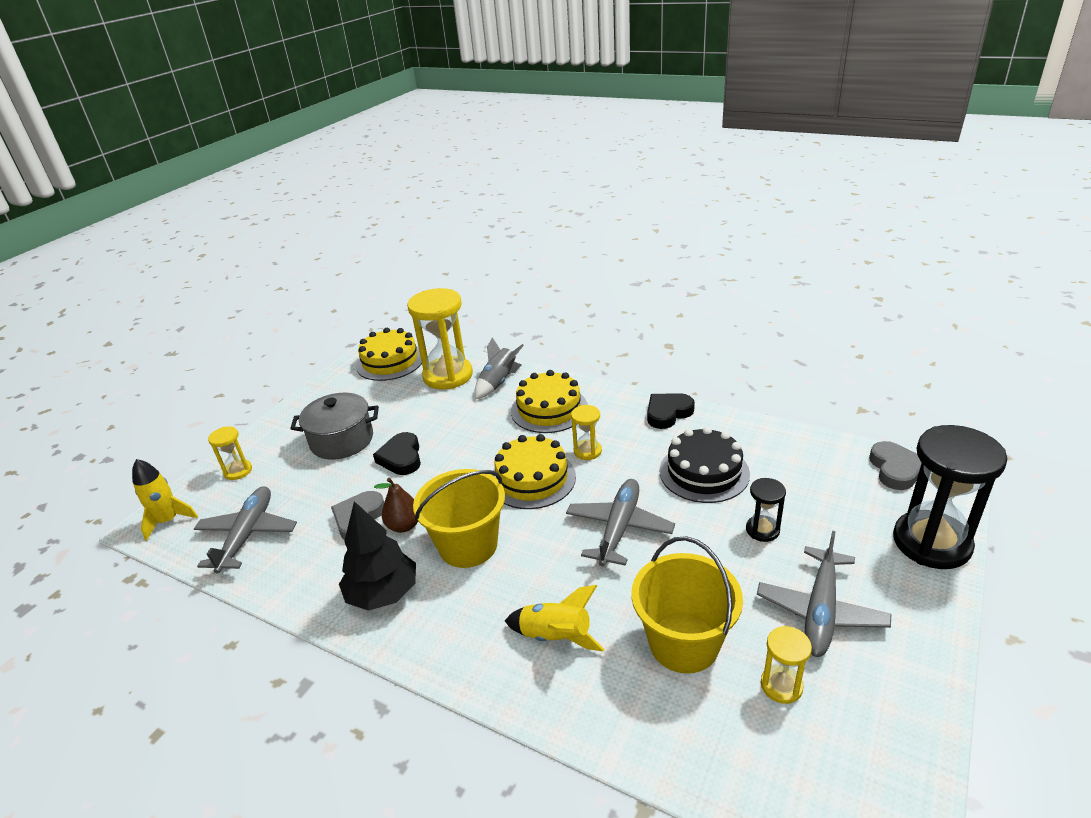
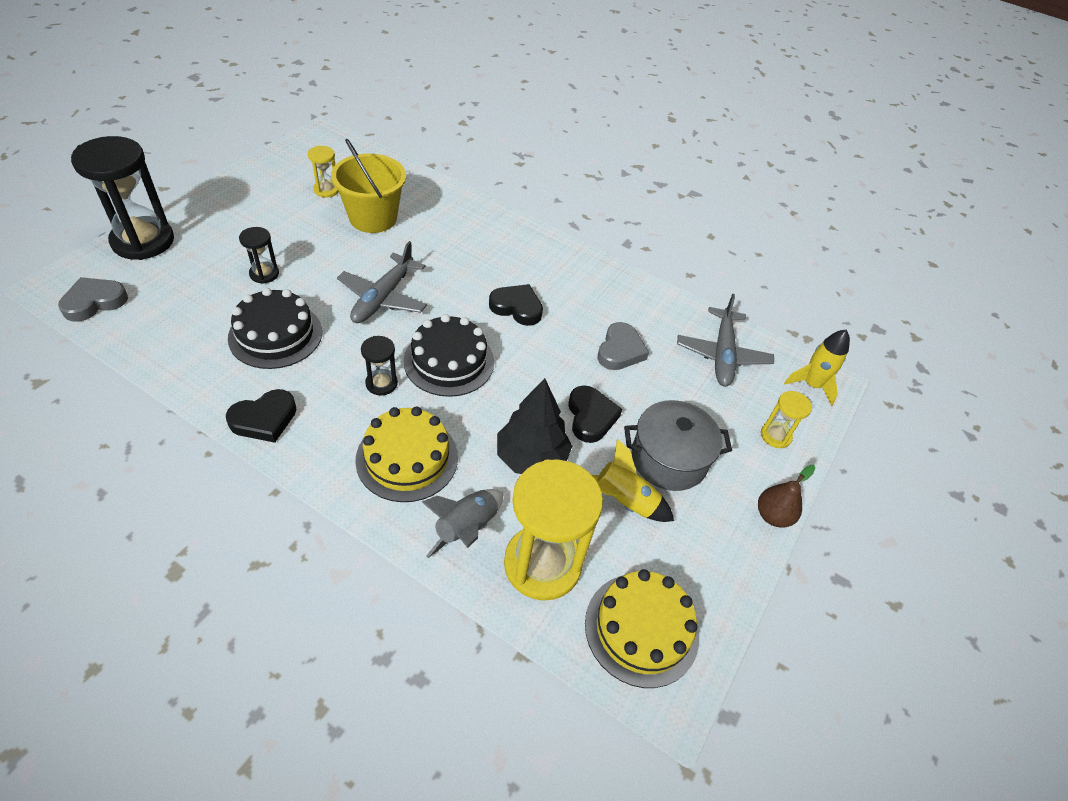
camera: 175 degrees right, 15 degrees up
(383, 594) = (584, 283): black tree -> black tree (531, 458)
(404, 526) = (575, 336): brown pear -> brown pear (773, 516)
(468, 545) = (517, 307): yellow bucket -> black heart
(532, 478) = (449, 361): yellow cake -> black cake
(556, 636) = (457, 236): yellow rocket -> yellow rocket (624, 501)
(587, 451) = (381, 383): yellow hourglass -> black hourglass
(820, 610) = (269, 218): grey plane -> none
(895, 469) = (94, 302): grey heart -> grey heart turned 45 degrees clockwise

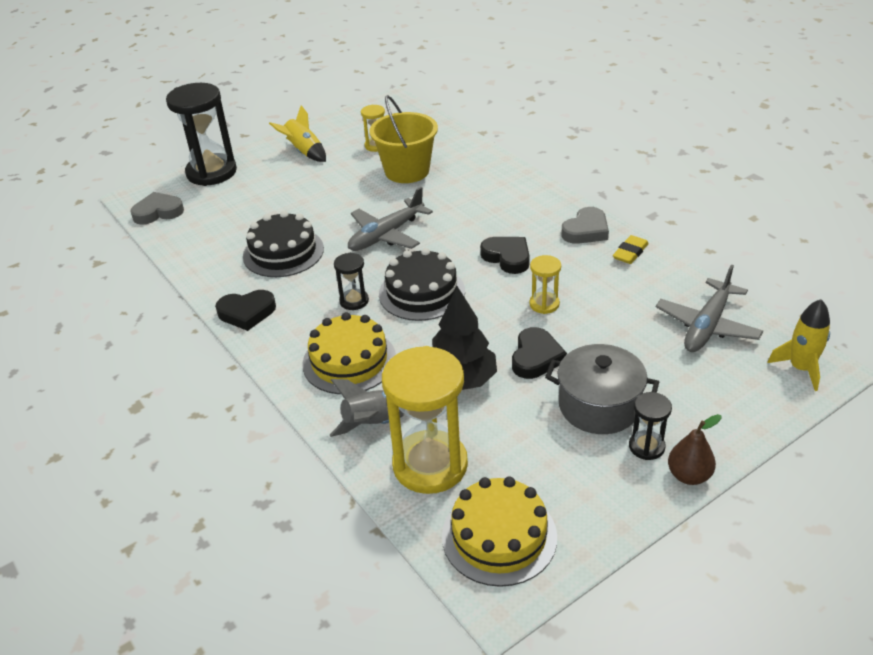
camera: 30 degrees right, 10 degrees down
(264, 274) = (294, 206): black hourglass -> black hourglass (646, 446)
(620, 350) = (595, 307): grey heart -> grey heart (586, 230)
(624, 501) = (534, 432): yellow rocket -> yellow rocket (304, 152)
(626, 287) = (630, 253): none -> yellow eraser
(775, 436) = (731, 407): yellow hourglass -> yellow hourglass (544, 304)

